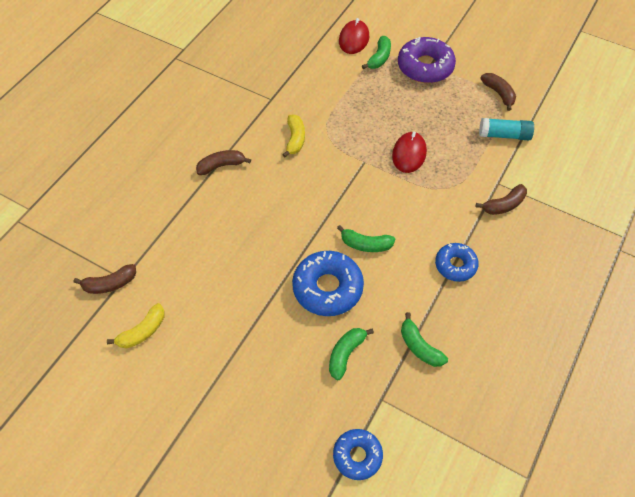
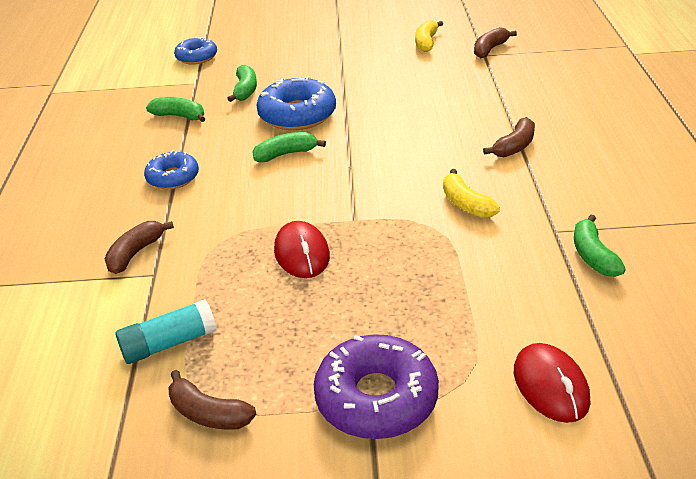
camera: 150 degrees right, 20 degrees down
(379, 58) = (470, 372): green banana -> green banana (593, 256)

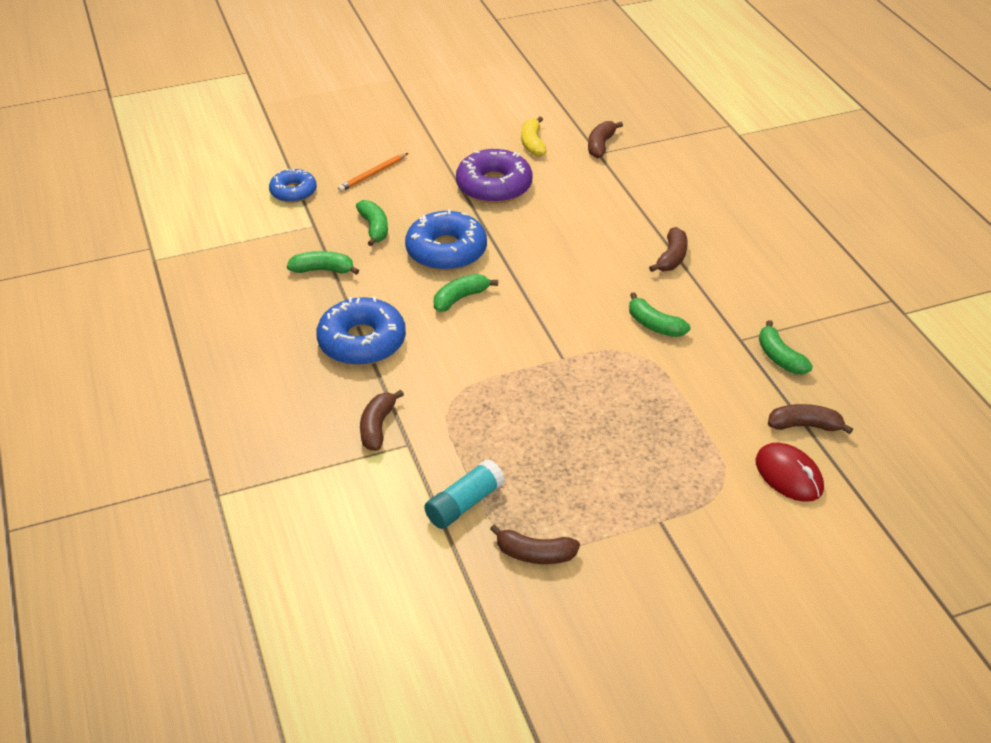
camera: 20 degrees left, 5 degrees up
(173, 177) = (362, 342): blue donut -> blue donut, size x1.63
(271, 51) = (372, 174): none -> orange pencil
(301, 253) = (533, 399): red mouse -> none
(376, 398) = (662, 513): purple donut -> purple donut (494, 186)
(466, 204) = (654, 325): yellow banana -> green banana
(594, 333) = (804, 426): none -> brown banana

